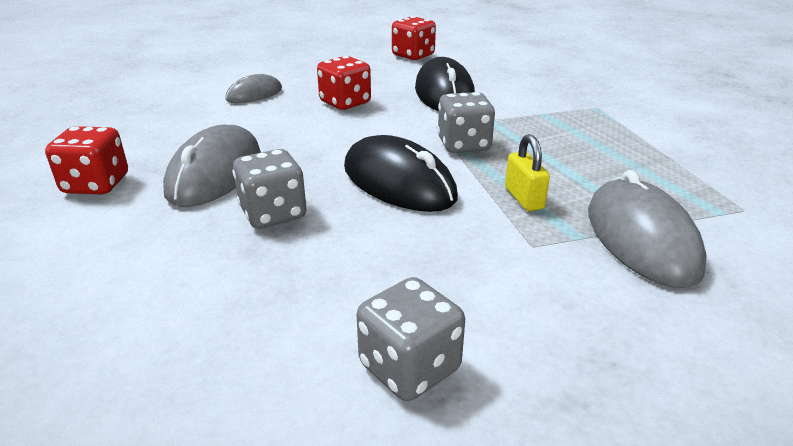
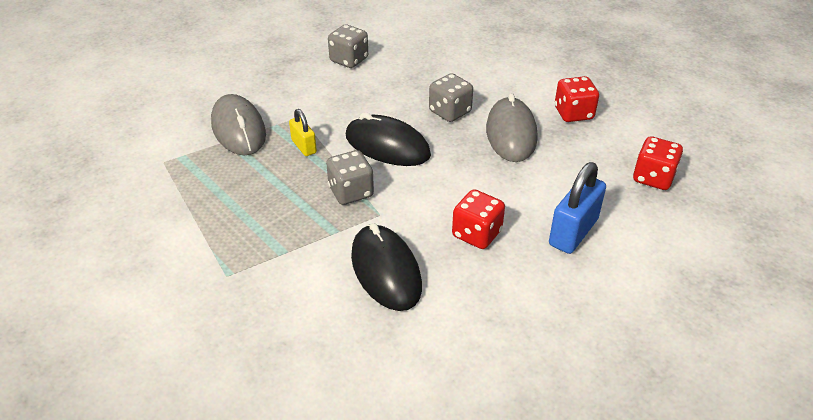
camera: 165 degrees right, 10 degrees up
(254, 94) = (573, 232): grey mouse -> blue padlock
(413, 55) = (454, 370): red dice -> red dice (653, 178)

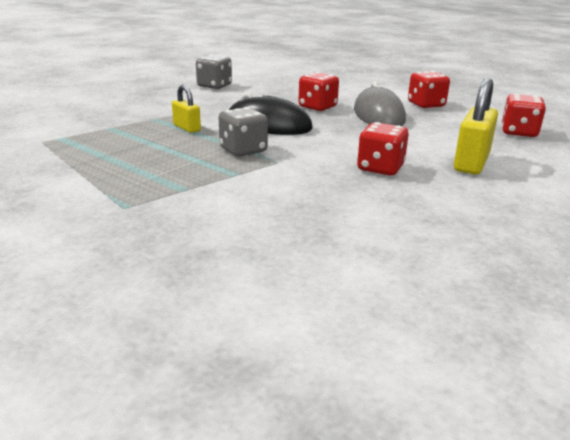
camera: 10 degrees left, 15 degrees down
(238, 129) = (118, 121): grey mouse -> none
(386, 270) = (300, 194): black mouse -> none
(450, 112) = (317, 107): grey dice -> red dice
(573, 232) = (471, 163): blue padlock -> yellow padlock

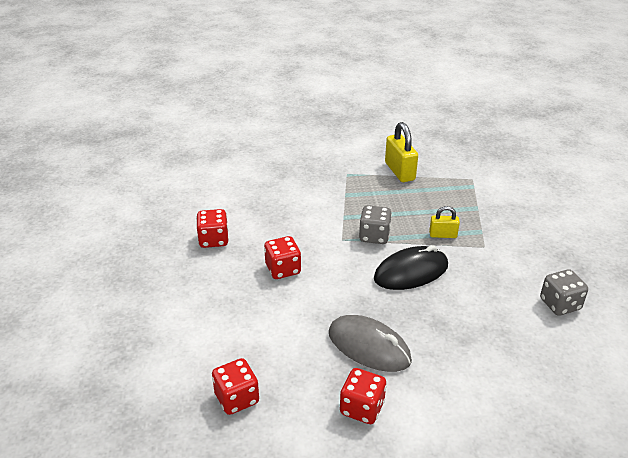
camera: 135 degrees right, 10 degrees up
(317, 107) = (429, 327): red dice -> red dice (214, 240)
(471, 163) = (237, 313): yellow padlock -> yellow padlock (399, 171)

